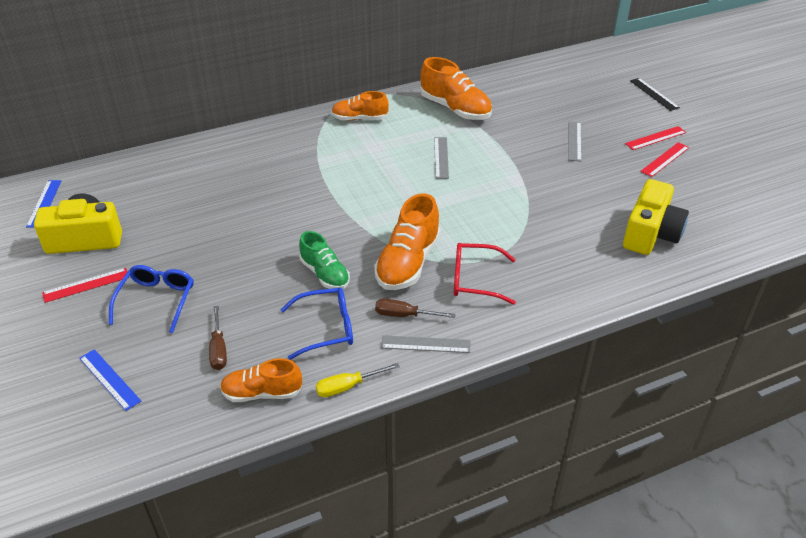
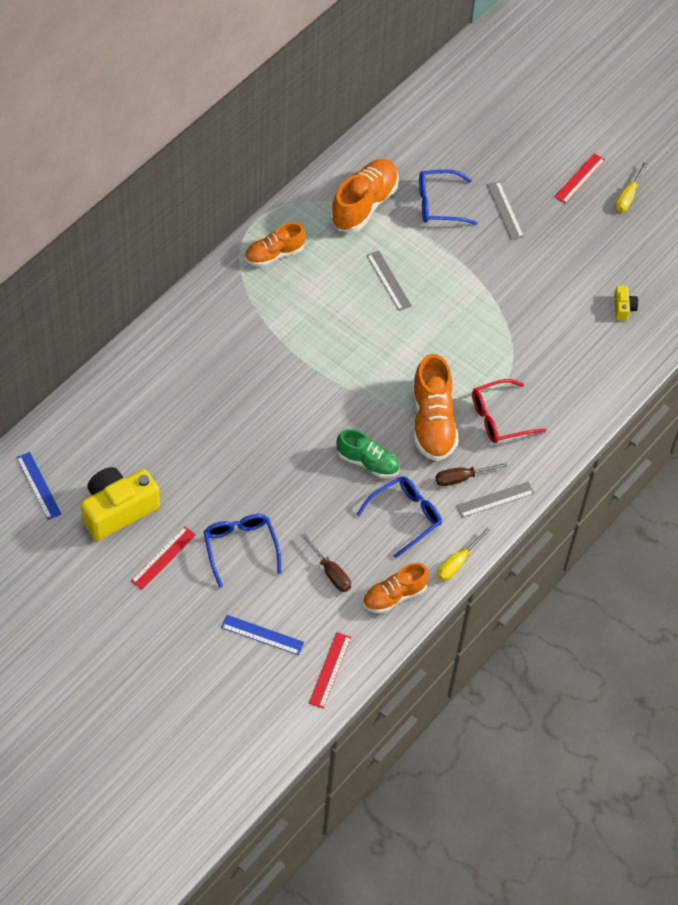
camera: 30 degrees left, 15 degrees up
(455, 109) = (364, 204): orange shoe -> orange shoe turned 75 degrees counterclockwise
(518, 123) = (438, 204): none -> blue glasses
(650, 234) = (623, 308): yellow camera -> yellow camera, size x0.45
(654, 94) = (552, 110): black ruler -> none
(665, 159) = (599, 206): red ruler -> red ruler (330, 670)
(696, 160) = (628, 196): none -> yellow screwdriver

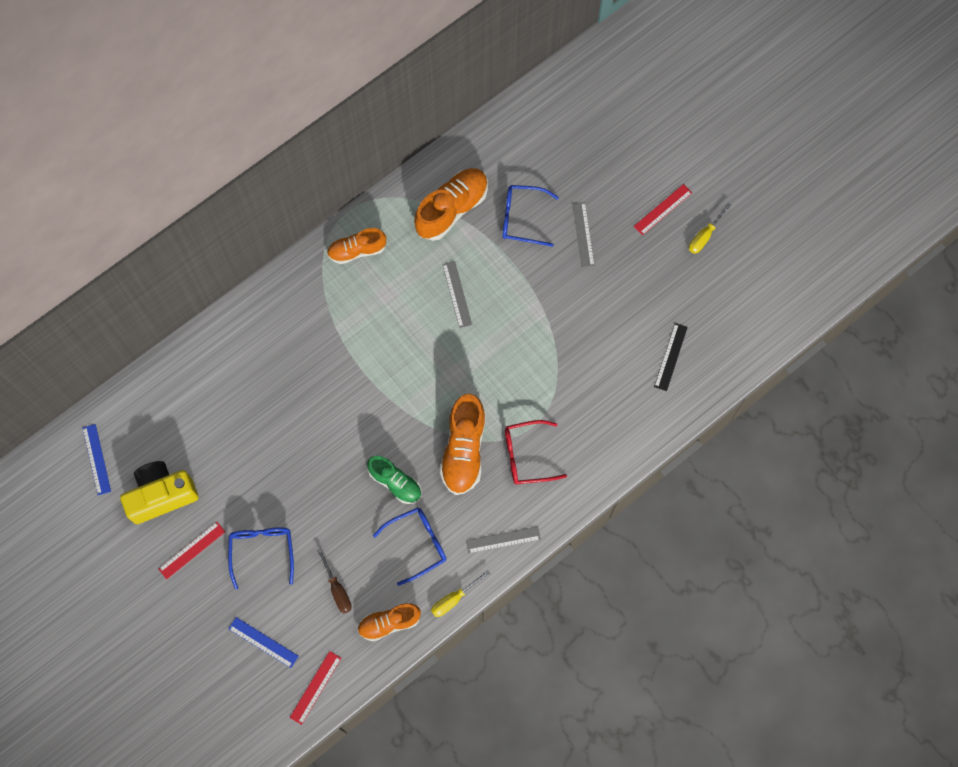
camera: 15 degrees right, 15 degrees up
(461, 478) = (477, 513): brown screwdriver -> none
(623, 308) = (670, 357): yellow camera -> black ruler

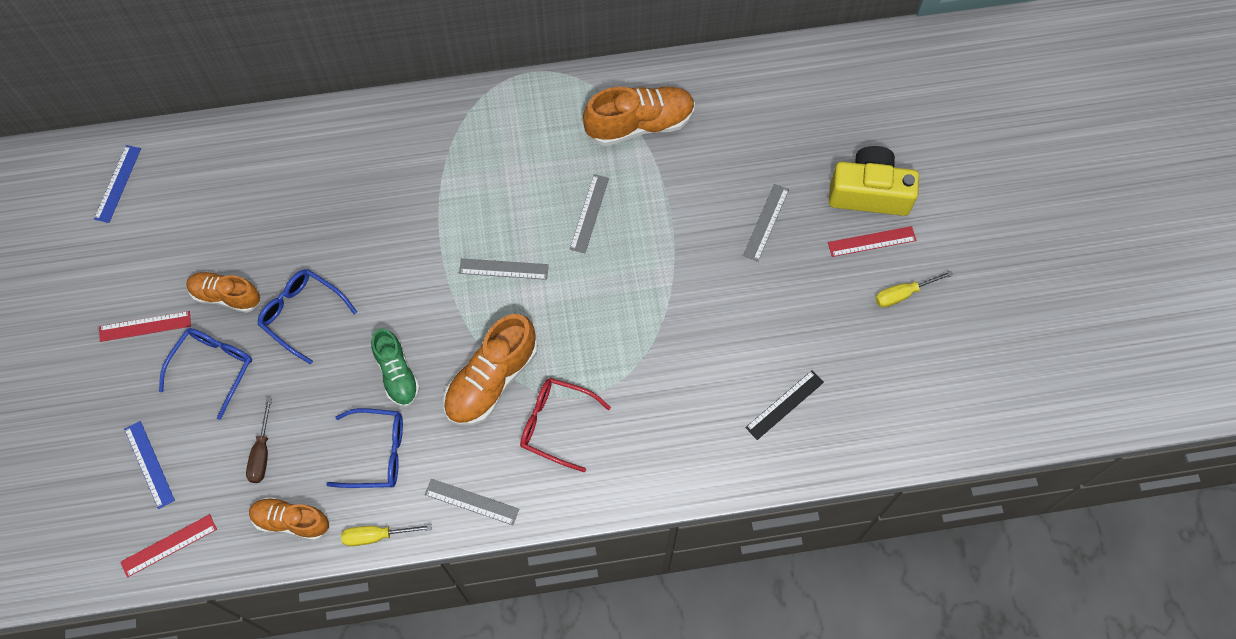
camera: 30 degrees right, 5 degrees down
(161, 495) = (154, 254): yellow camera -> yellow camera (869, 192)
(357, 250) = (513, 115): orange shoe -> orange shoe (226, 296)
(422, 367) = (503, 269): none -> grey ruler
(522, 218) = (709, 171): blue glasses -> blue glasses (302, 314)

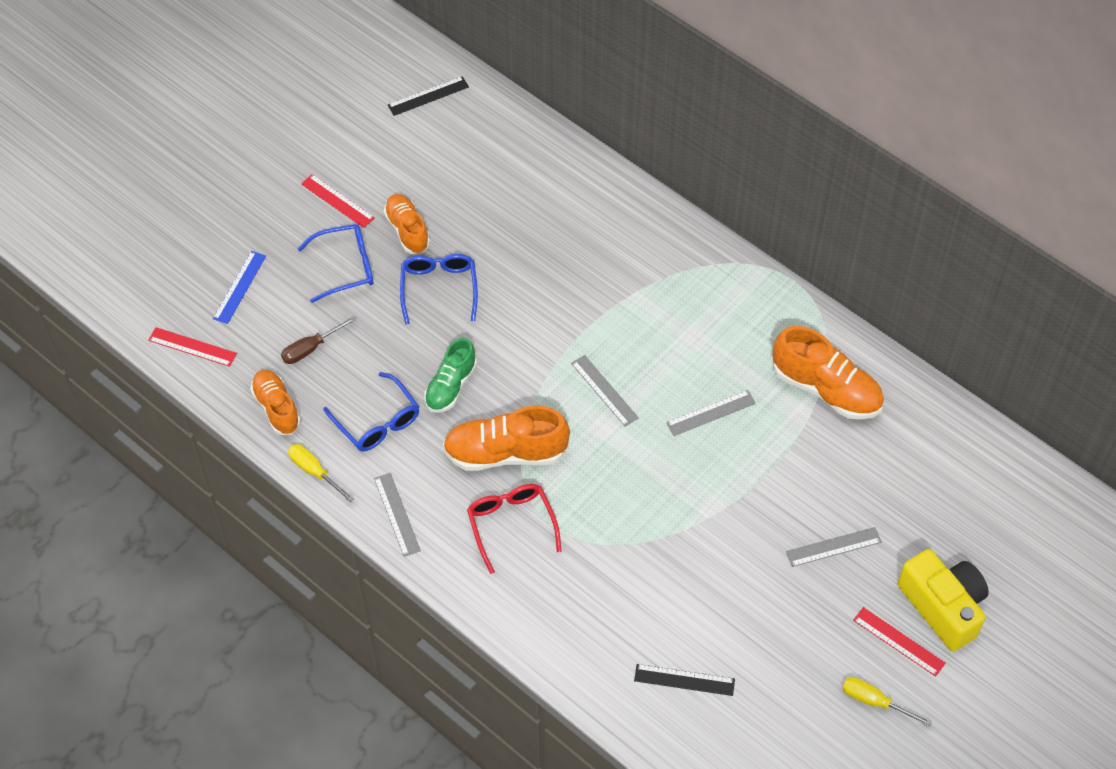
camera: 50 degrees right, 10 degrees down
(117, 183) = (428, 96): blue ruler -> black ruler

